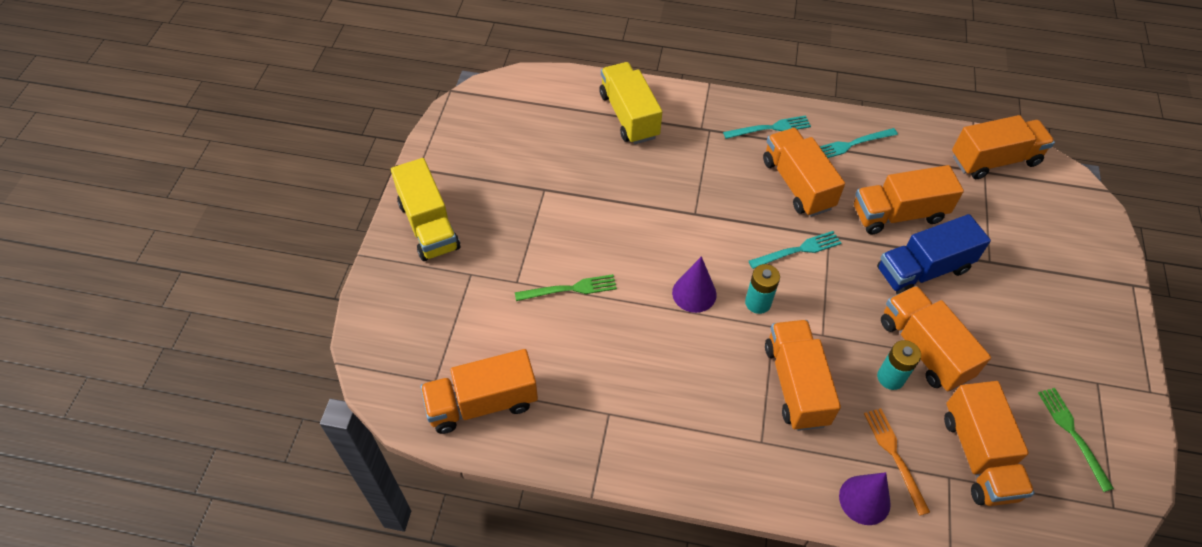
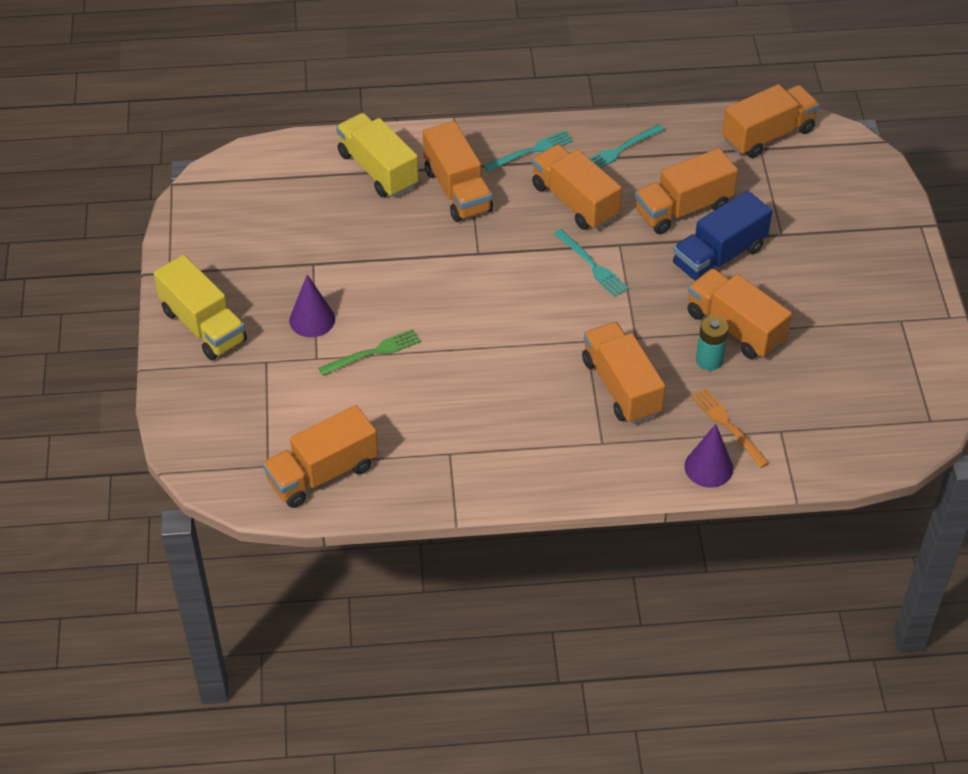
camera: 15 degrees left, 5 degrees down
(694, 293) = (500, 328): purple cone -> purple cone (312, 319)
(758, 303) = (565, 323): turquoise battery -> none
(798, 250) = (592, 265): turquoise fork -> turquoise fork turned 90 degrees clockwise
(978, 456) = (804, 407): orange truck -> orange truck (457, 190)
(1073, 434) = (885, 369): green fork -> none

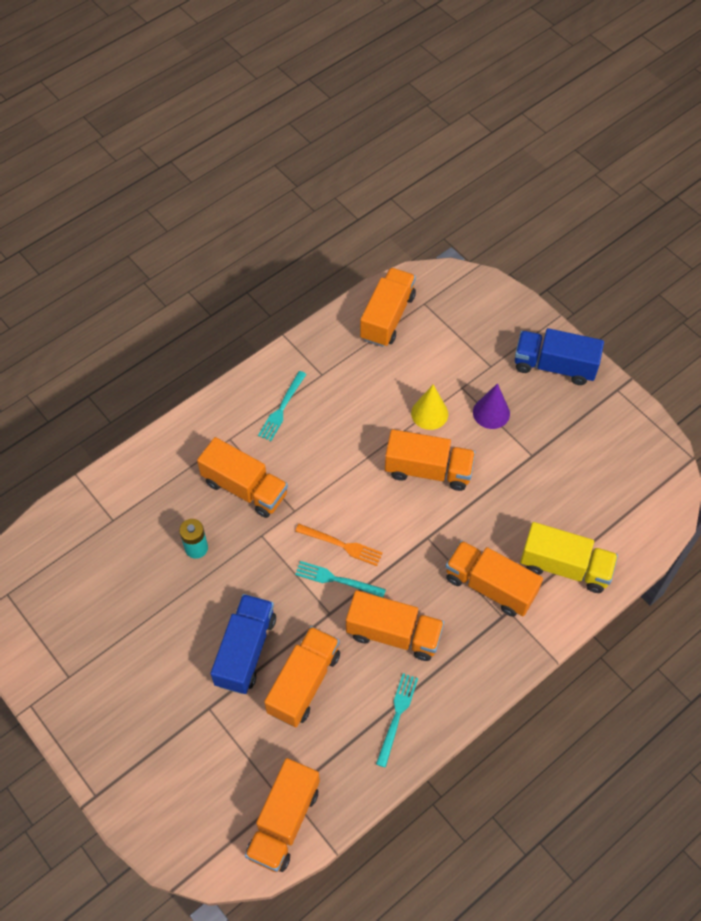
camera: 145 degrees right, 10 degrees up
(203, 326) = (554, 366): yellow truck -> blue truck
(373, 352) = (429, 413): green fork -> yellow cone
(531, 151) = (466, 665): turquoise fork -> turquoise fork (282, 408)
(708, 467) = (147, 462): purple cone -> none
(728, 425) = (152, 502): orange fork -> orange fork (341, 545)
(735, 328) = (194, 588): orange truck -> orange truck (428, 470)

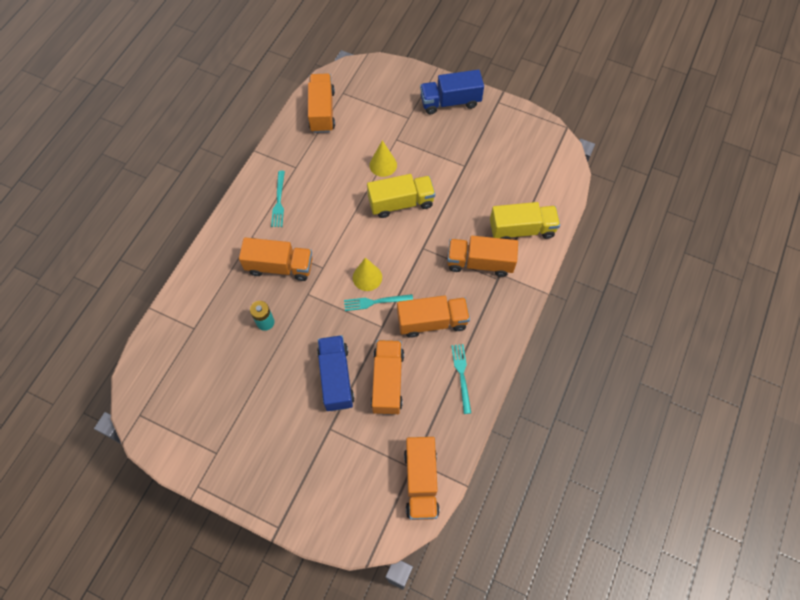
camera: 25 degrees left, 5 degrees up
(341, 545) = (367, 277): orange fork -> yellow cone
(428, 470) = (401, 203): orange truck -> yellow truck
(491, 412) = (424, 148): purple cone -> none

